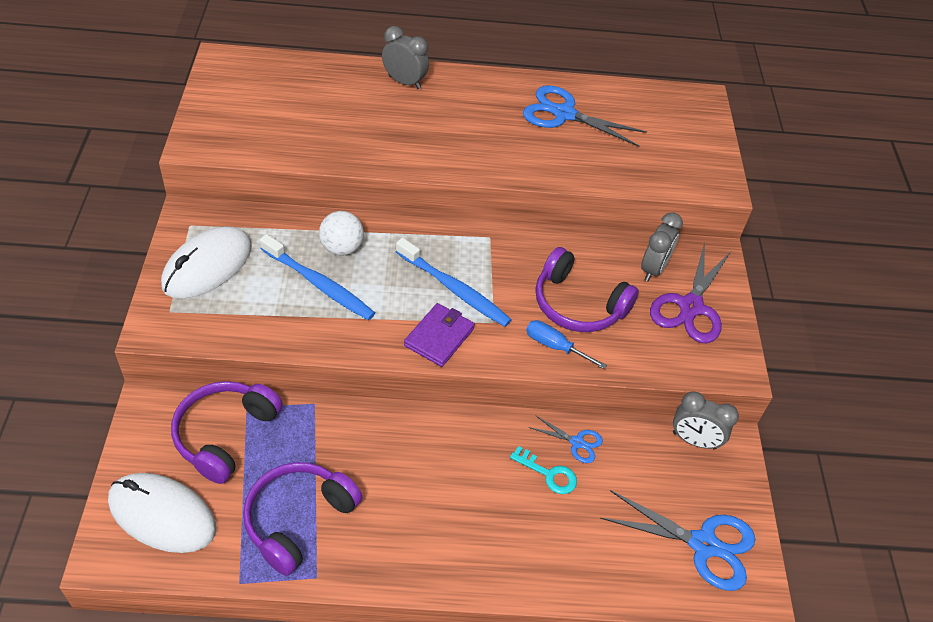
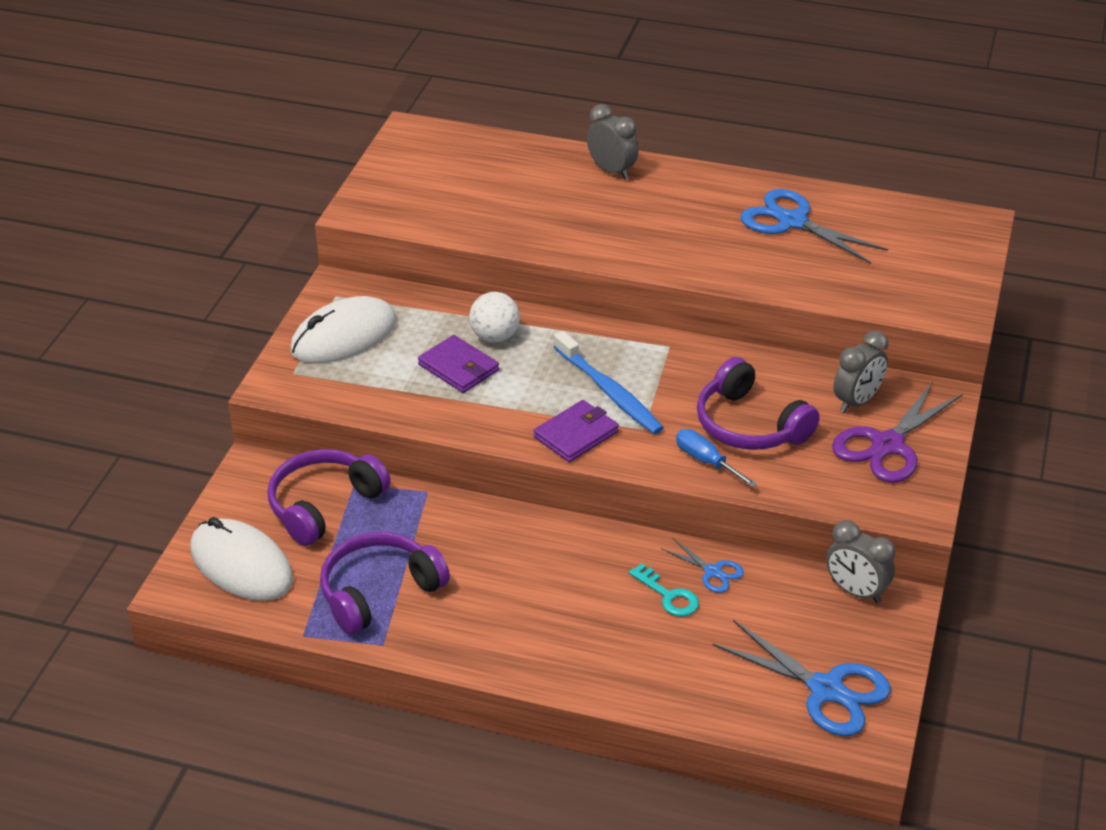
camera: 20 degrees right, 10 degrees down
(318, 284) = (458, 368): blue toothbrush -> purple wallet

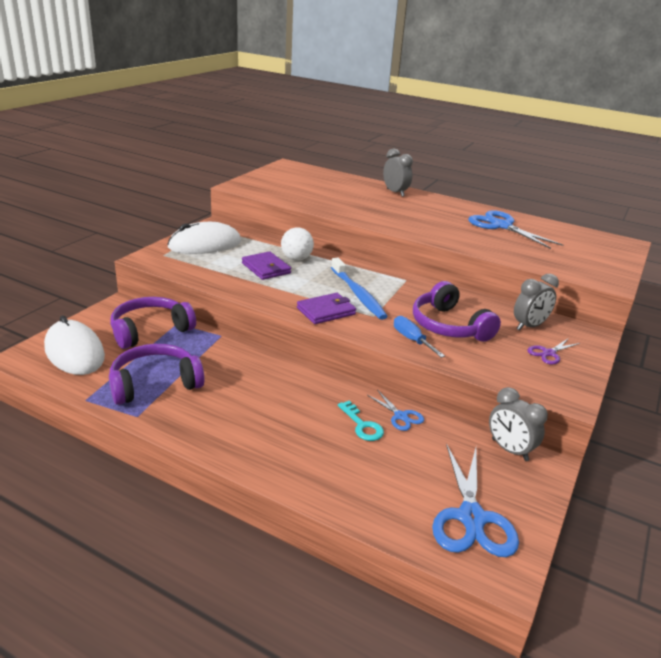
camera: 10 degrees right, 10 degrees down
(826, 690) = (471, 518): blue scissors -> blue scissors turned 45 degrees clockwise
(887, 445) = (548, 353): purple scissors -> purple scissors, size x0.51

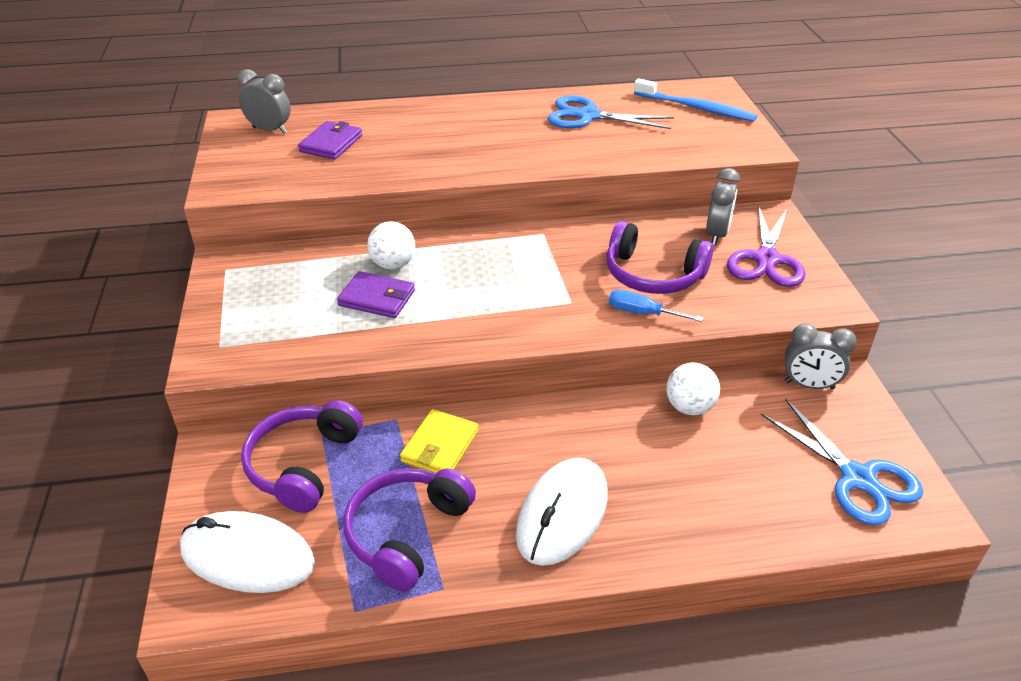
camera: 35 degrees left, 10 degrees up
(205, 244) = (253, 301): white mouse -> white mouse (562, 514)
(225, 357) = (440, 446): none -> yellow wallet
(326, 311) = (519, 324): purple wallet -> purple wallet (331, 143)
(358, 294) = (521, 281): blue toothbrush -> blue toothbrush (696, 108)
(362, 425) = (670, 441): turquoise key -> none
(395, 192) = (423, 113): grey clock -> grey clock (270, 130)
(401, 416) = (689, 407): blue scissors -> white ball
(548, 353) = (766, 259): purple scissors -> purple scissors, size x1.95

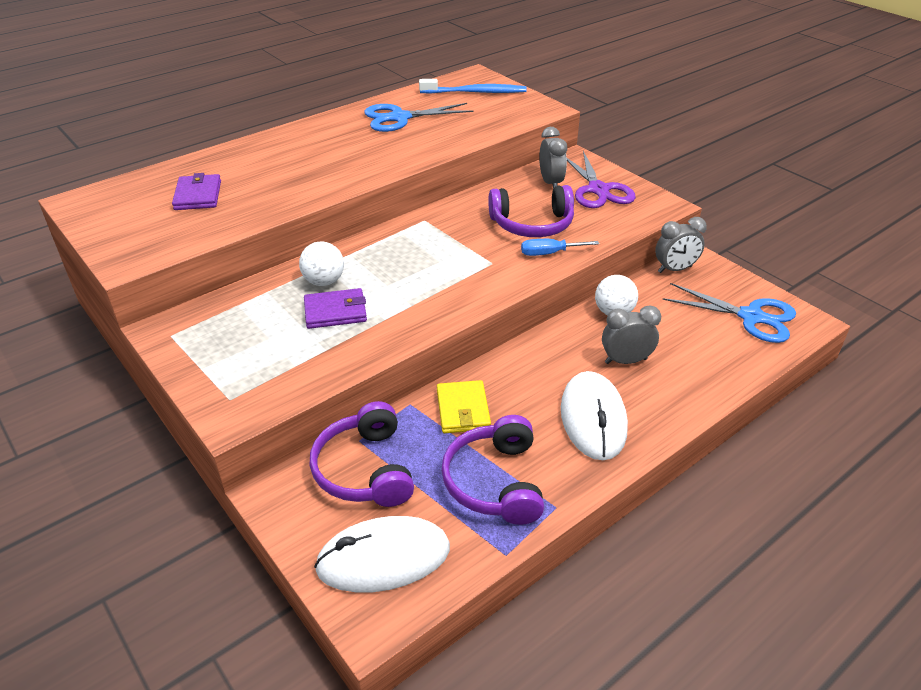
camera: 30 degrees left, 0 degrees up
(270, 130) = (124, 200): grey clock -> grey clock (625, 361)

